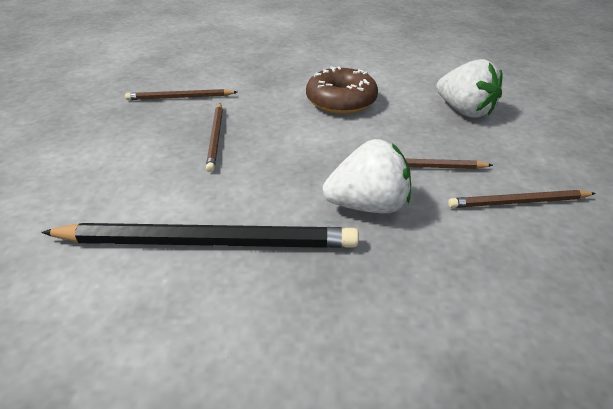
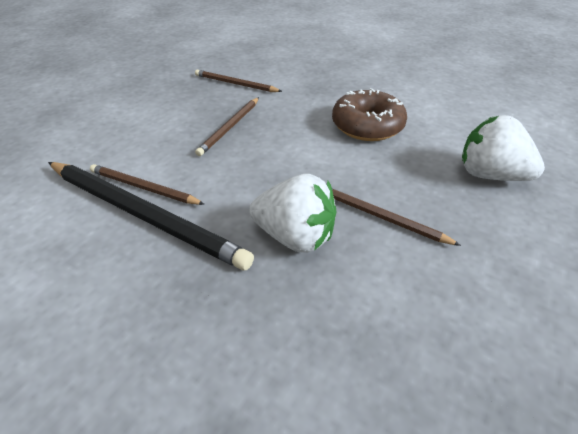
camera: 30 degrees right, 5 degrees up
(464, 111) = (489, 175): white strawberry -> white strawberry turned 135 degrees clockwise
(518, 202) = (453, 297): brown pencil -> brown pencil (143, 187)

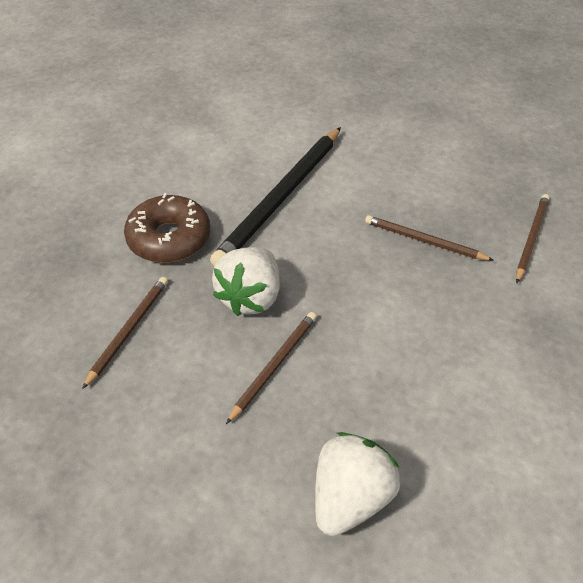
camera: 90 degrees right, 5 degrees up
(143, 187) = (316, 192): brown pencil -> brown pencil (129, 330)
(367, 125) = (450, 375): brown donut -> brown donut (169, 238)

